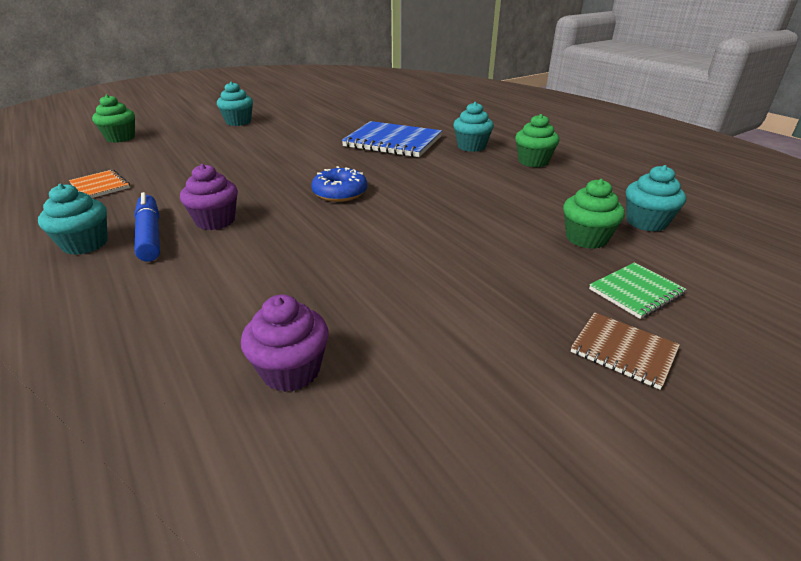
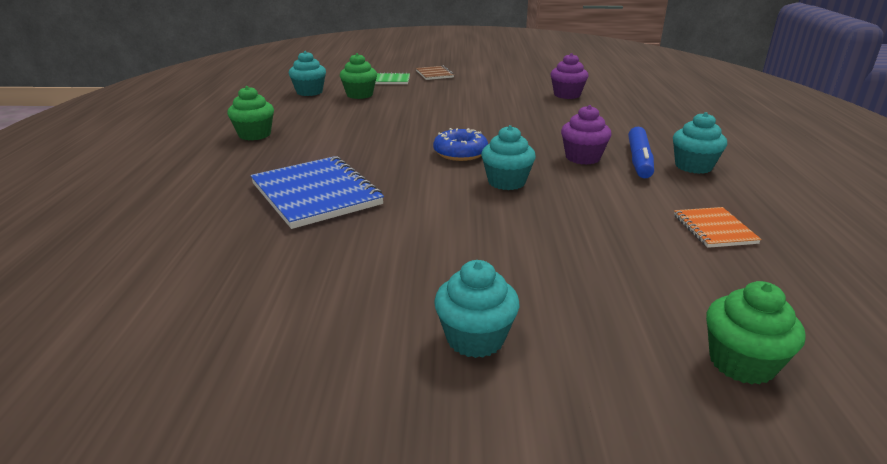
camera: 145 degrees left, 5 degrees down
(471, 147) = (258, 163): turquoise cupcake -> turquoise cupcake (506, 182)

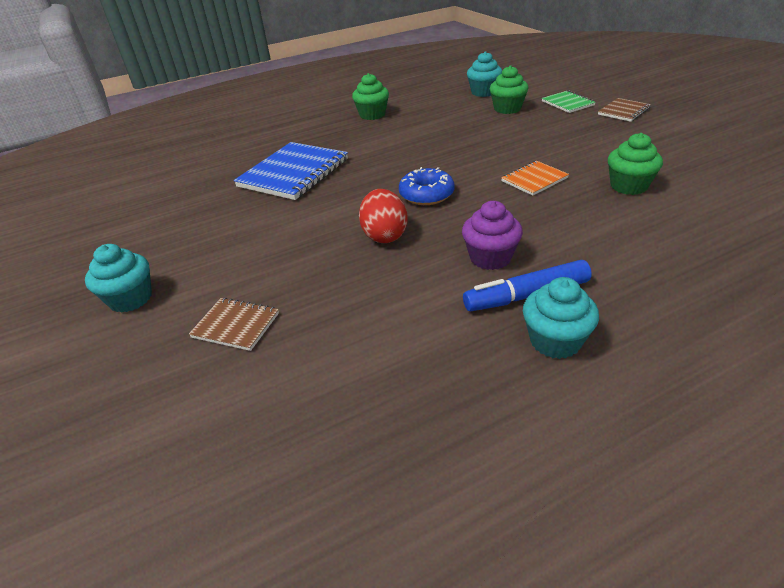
camera: 65 degrees right, 10 degrees up
(506, 182) = (384, 235): turquoise cupcake -> red egg
(567, 95) = (690, 193): purple cupcake -> none
(589, 275) = (236, 325): none -> brown notebook
(714, 229) = (377, 387): orange notebook -> orange notebook (534, 179)
(741, 363) = (127, 441): green cupcake -> green cupcake (628, 186)

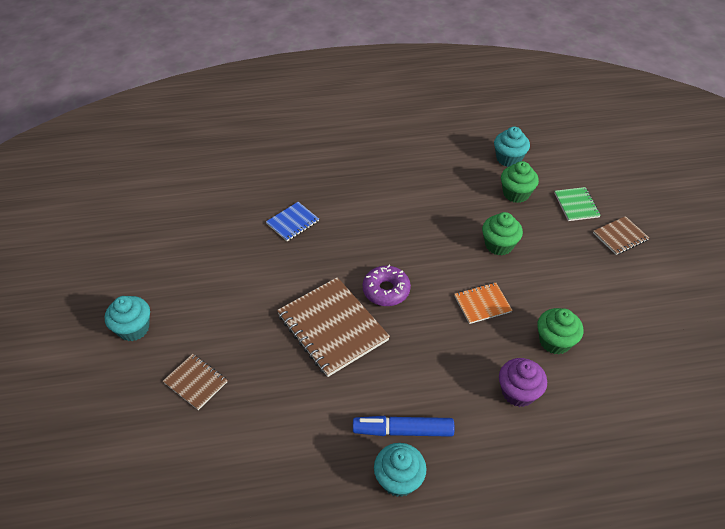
camera: 15 degrees right, 10 degrees up
(294, 173) = (293, 222): blue notebook -> blue notebook, size x0.52
(372, 115) = (391, 159): green cupcake -> green cupcake (499, 245)
(384, 235) = (332, 327): red egg -> brown notebook
(426, 194) = (386, 290): blue donut -> purple donut
(490, 258) = (398, 382): purple cupcake -> purple cupcake (518, 392)

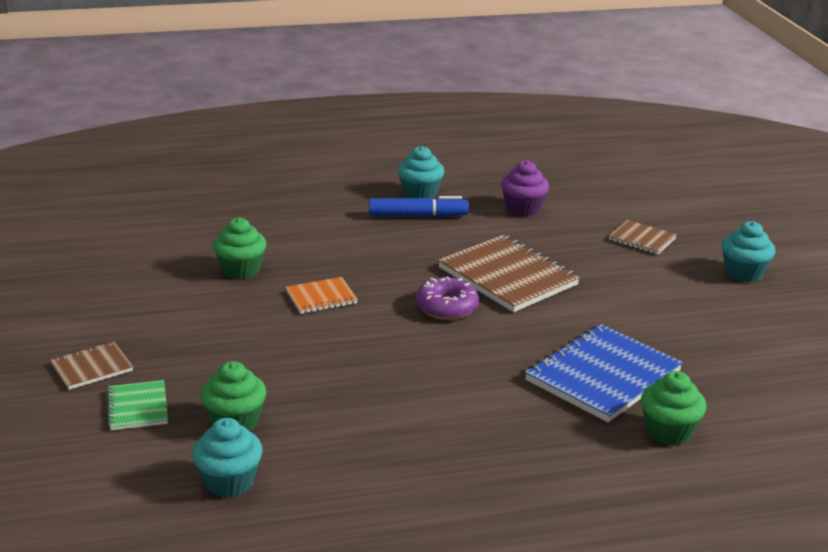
camera: 175 degrees right, 20 degrees down
(293, 222) = (602, 376): blue notebook -> blue notebook, size x1.93
(499, 245) = (284, 355): green cupcake -> green cupcake (668, 431)
(518, 392) = (296, 237): purple cupcake -> purple cupcake (523, 209)

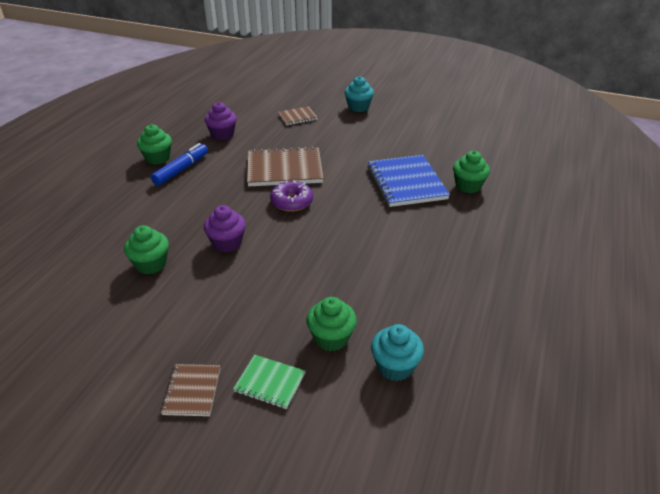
camera: 55 degrees left, 10 degrees up
(321, 297) = (227, 243): orange notebook -> purple cupcake
(420, 194) = (158, 158): turquoise cupcake -> green cupcake

